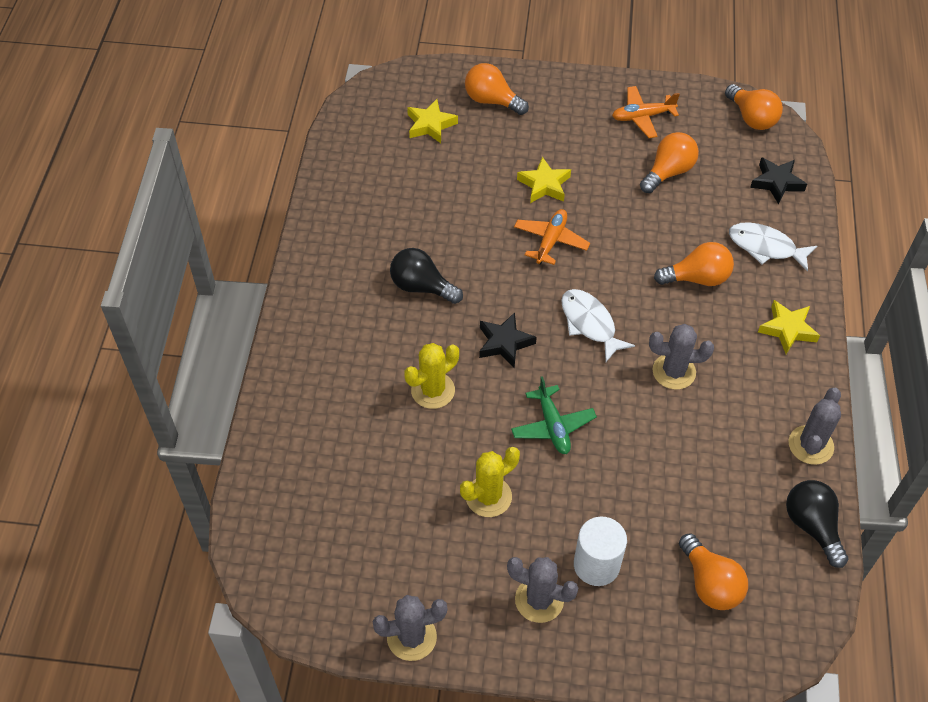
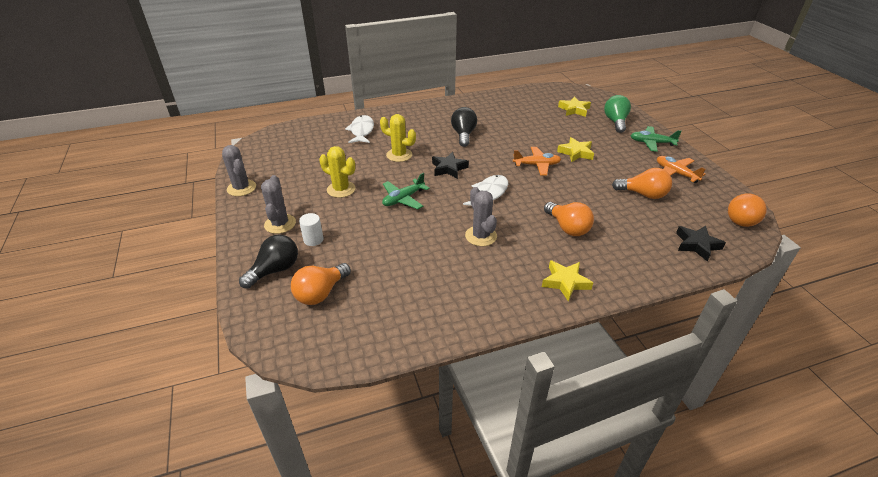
camera: 65 degrees right, 15 degrees down
(492, 101) = (615, 122): orange light bulb -> green light bulb
(565, 97) = (651, 143): none -> green plane
(596, 565) = (313, 240): white cylinder -> white cylinder, size x0.63
(765, 247) = (630, 253): white fish -> white fish (361, 131)
(810, 445) = (468, 320): grey cactus -> none
(812, 526) = (395, 337): black light bulb -> black light bulb (275, 270)

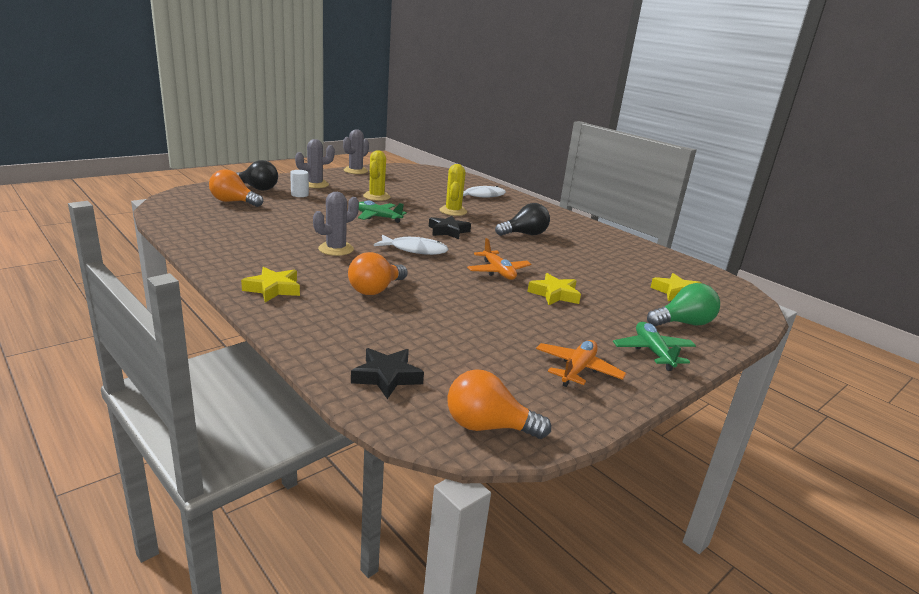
camera: 65 degrees right, 15 degrees down
(643, 194) = (490, 339): orange light bulb -> none

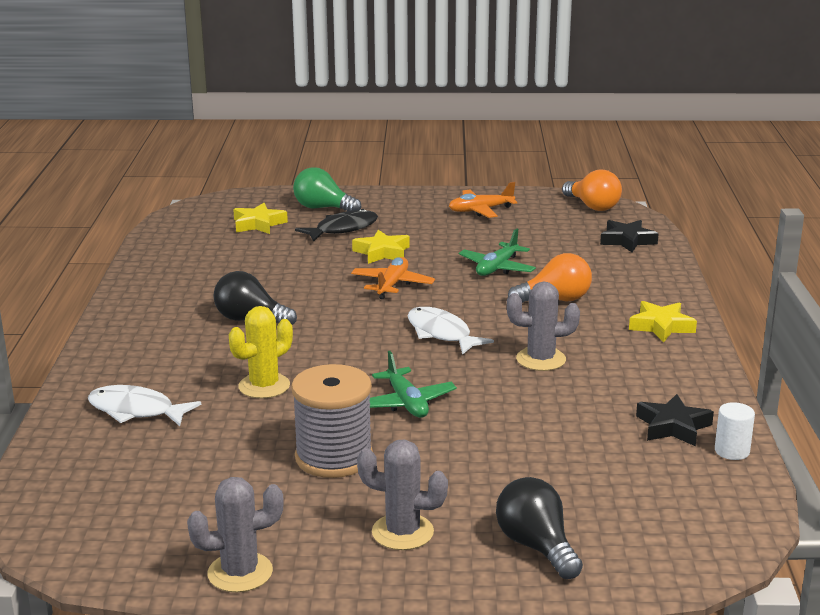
camera: 135 degrees left, 0 degrees up
(233, 202) = (613, 506): orange light bulb -> none
(299, 194) = (471, 500): white cylinder -> white cylinder (732, 451)
(376, 196) = (334, 457): yellow cactus -> grey spool
(448, 231) = (346, 350): black star -> black star (673, 426)
(623, 307) = (342, 229): none -> black fish
(653, 352) = (399, 203): green plane -> green plane (497, 268)

